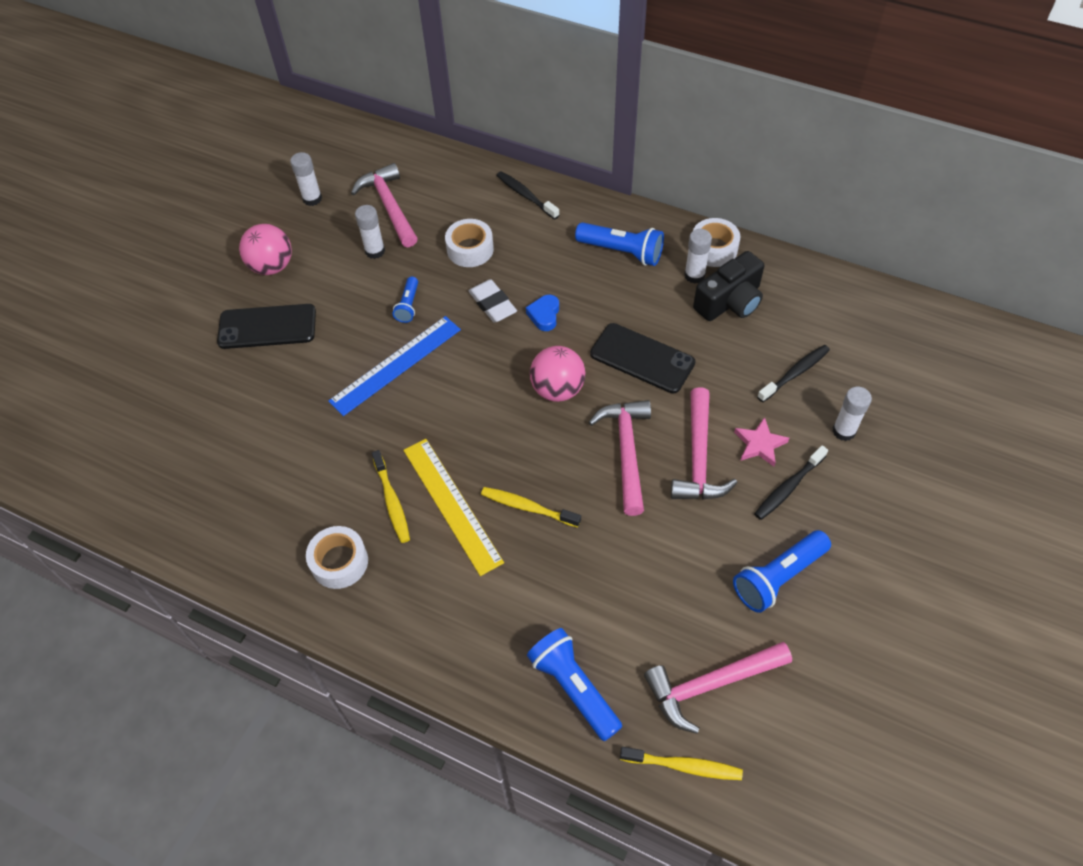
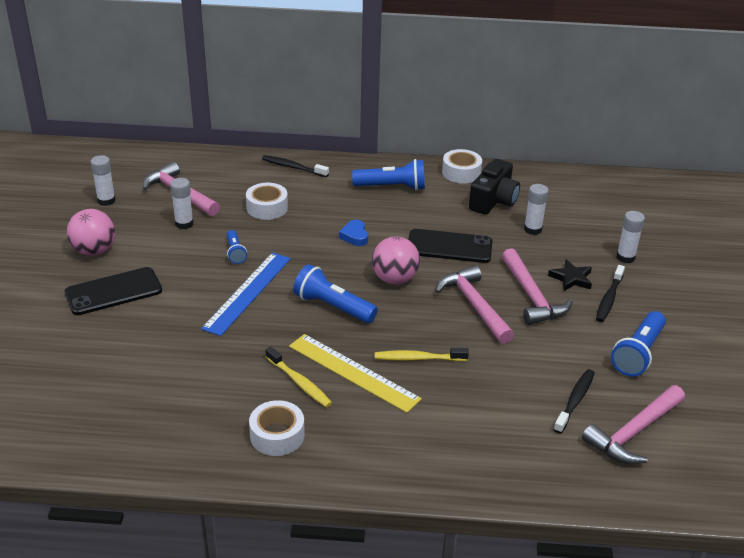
camera: 25 degrees left, 20 degrees down
(492, 304) = (307, 238): white eraser -> none
(573, 687) = (530, 465): blue flashlight -> blue flashlight (332, 307)
(684, 766) = (648, 490): yellow toothbrush -> none
(694, 275) = (457, 190): white glue stick -> white glue stick (532, 229)
(760, 444) = (571, 278): pink star -> black star
(795, 373) = (568, 232): black toothbrush -> black toothbrush (575, 401)

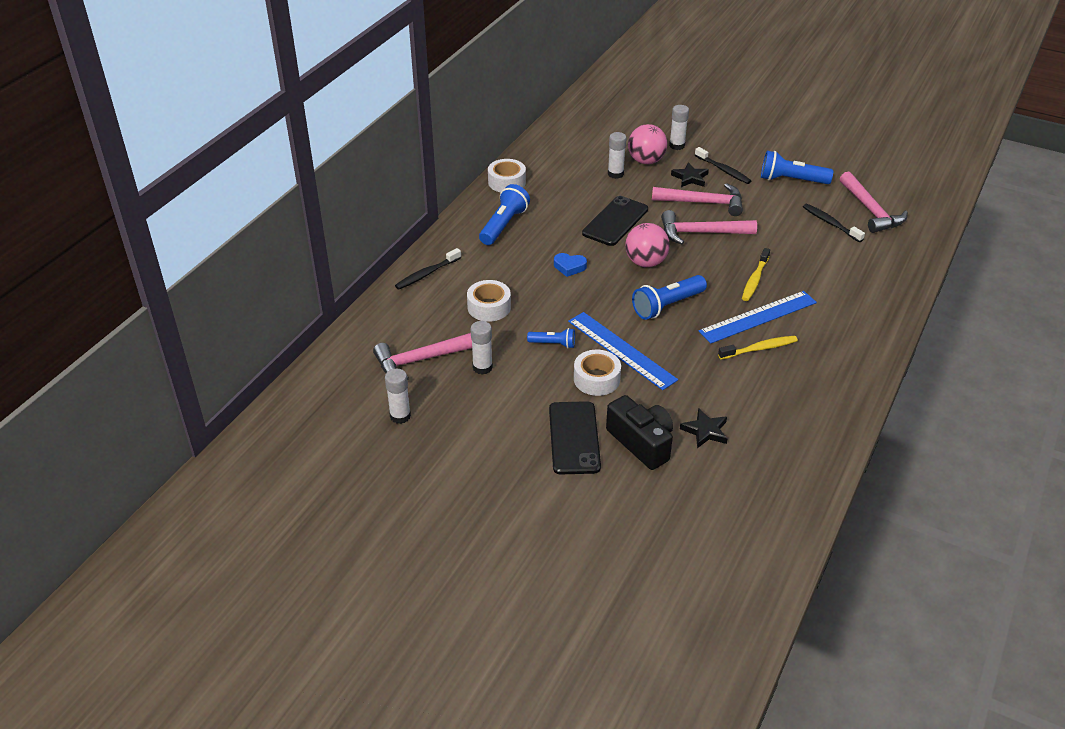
camera: 65 degrees left, 5 degrees up
(94, 251) = (493, 440): pink ball -> pink ball (646, 161)
(153, 368) = (705, 431): none -> black star
(277, 435) = (819, 376): white tape -> white tape (596, 379)
(353, 372) = (758, 317): yellow ruler -> blue ruler
(493, 200) = (561, 179): black camera -> black camera (641, 442)
(638, 354) = (791, 180): blue flashlight -> blue flashlight turned 135 degrees clockwise

